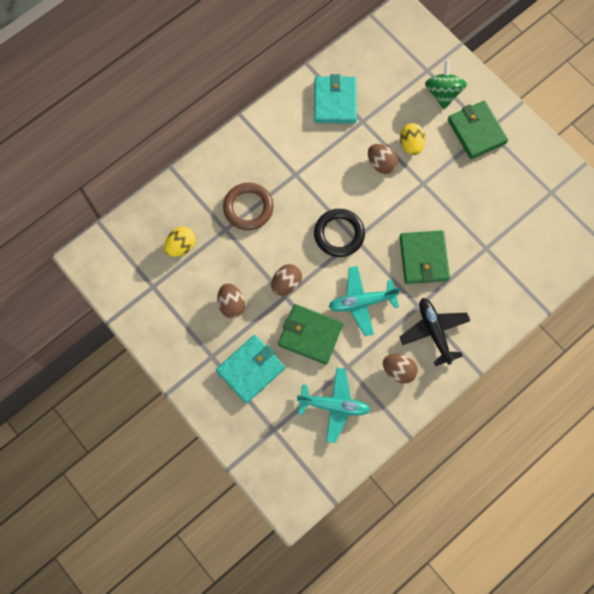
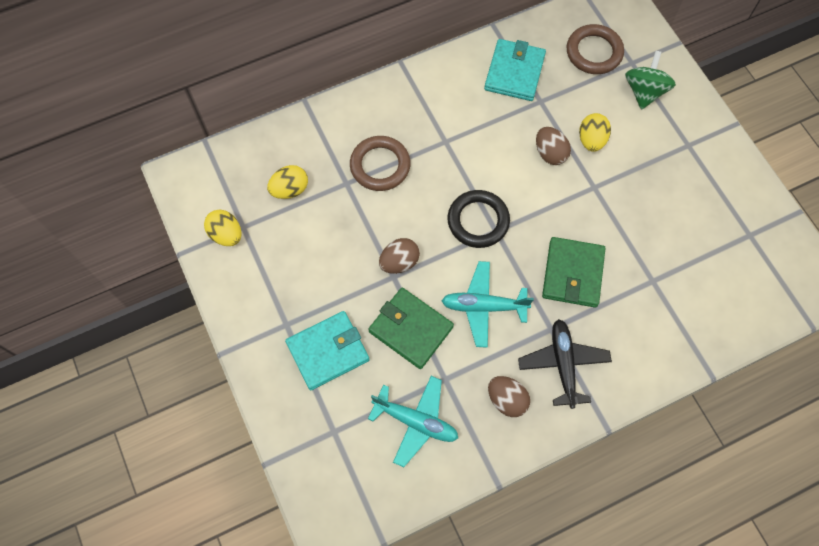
camera: 15 degrees right, 5 degrees down
(141, 296) = (226, 235): none -> yellow egg
(231, 304) = (328, 270): brown egg -> none
(394, 69) = (594, 52): none -> brown ring
(476, 131) = (674, 143): green wallet -> none

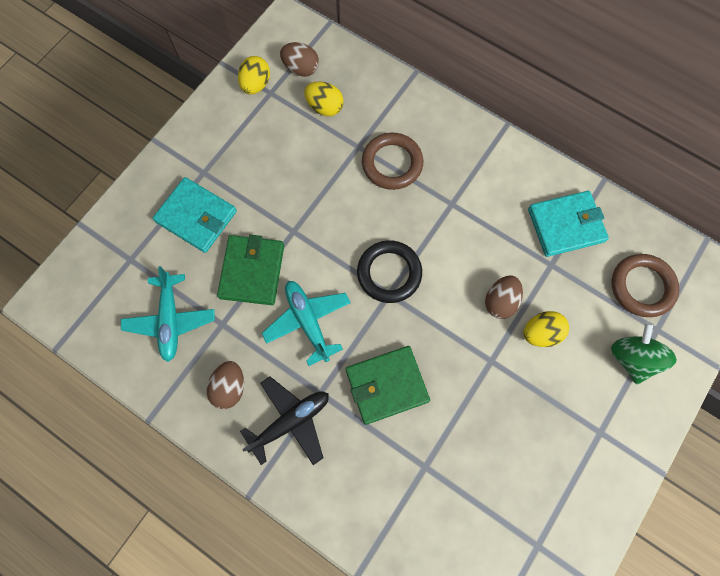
camera: 60 degrees right, 5 degrees up
(399, 262) = (309, 228): brown egg -> brown egg (301, 69)
(644, 91) = (632, 358): green spinning top -> green spinning top turned 75 degrees counterclockwise

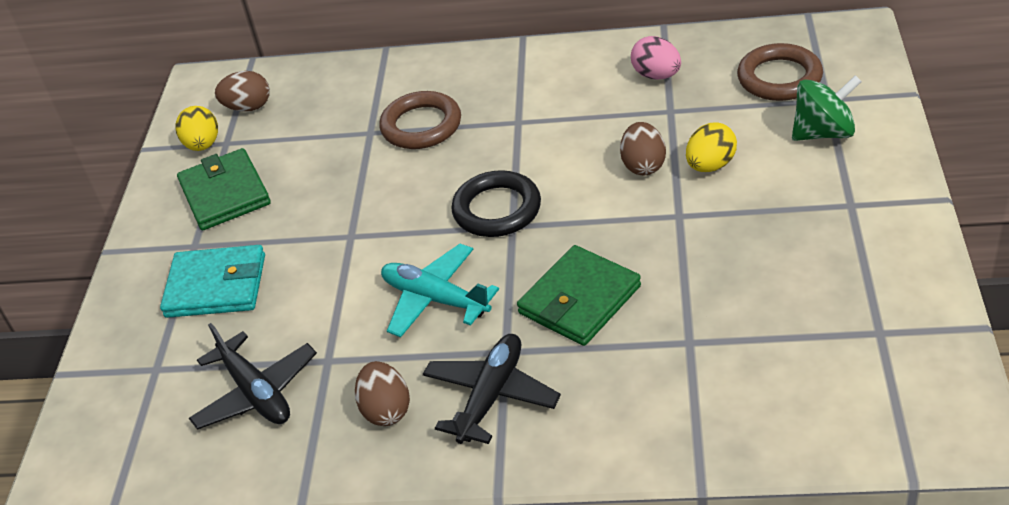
camera: 25 degrees left, 30 degrees down
(170, 320) = (256, 393): turquoise plane -> black plane
(252, 271) = (328, 294): green wallet -> green wallet (225, 193)
(325, 107) = (303, 122): yellow egg -> none
(565, 225) = (656, 75): turquoise wallet -> pink egg
(632, 358) = (823, 132): green spinning top -> green spinning top turned 105 degrees clockwise

